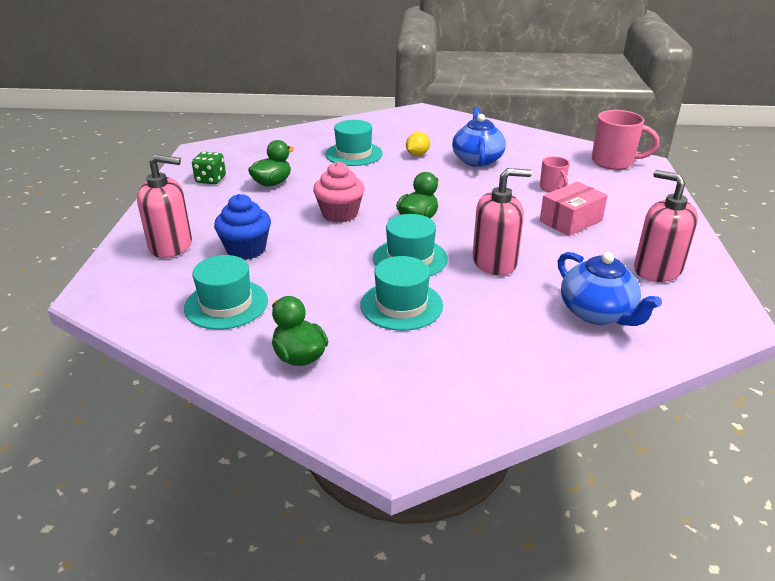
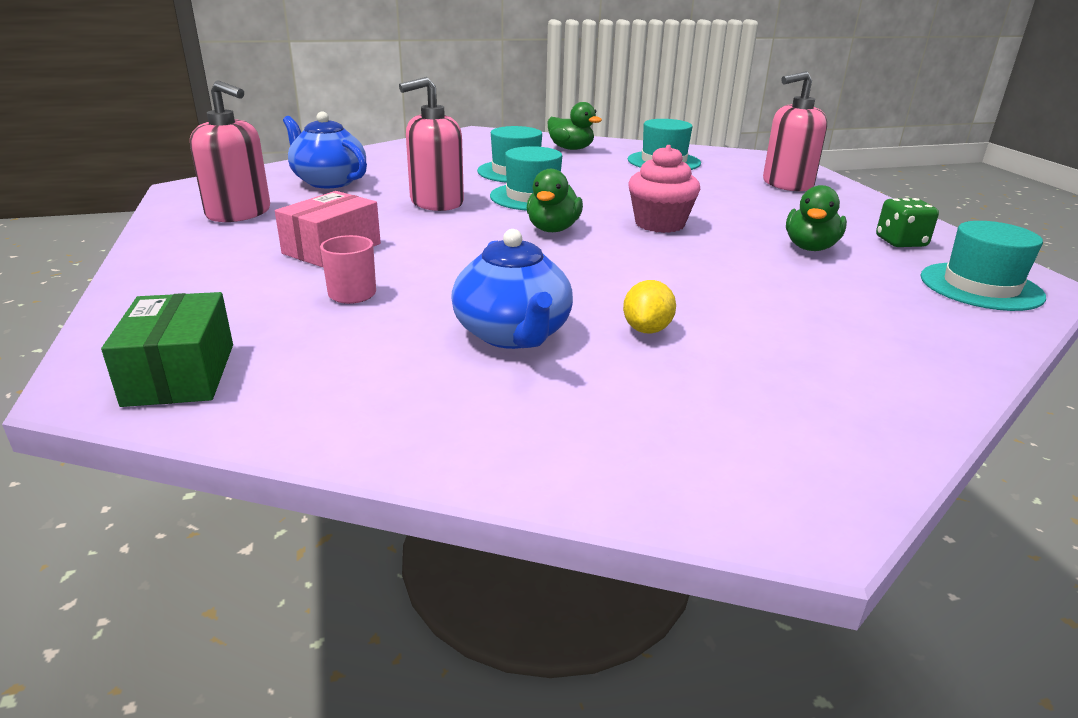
camera: 160 degrees right, 5 degrees down
(246, 249) = (710, 188): blue cupcake -> none
(354, 154) = (770, 312): turquoise hat -> turquoise hat (980, 286)
(614, 162) = (180, 374): pink mug -> green box

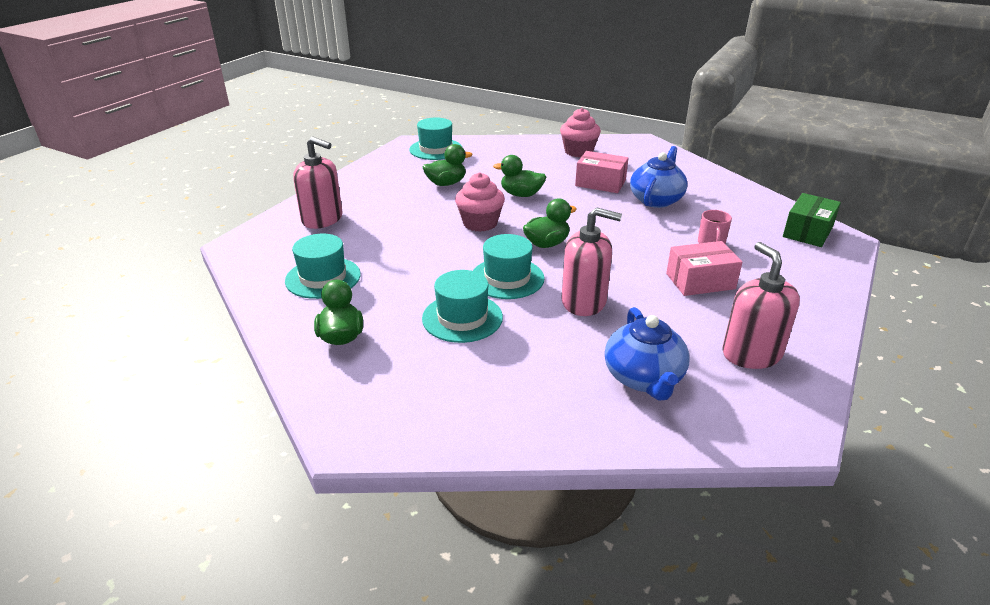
camera: 135 degrees left, 5 degrees up
(647, 329) = (600, 183): yellow lemon -> pink box
(701, 267) = (521, 194): none -> green duck
(827, 389) = (578, 152): none -> pink cupcake
(900, 242) = (399, 170): green dice -> none

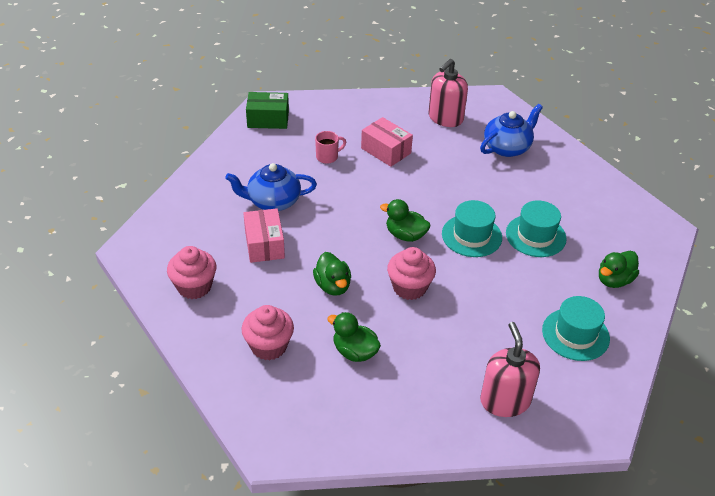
camera: 125 degrees left, 10 degrees up
(436, 149) = (274, 412): turquoise hat -> none
(491, 160) = (269, 346): none -> pink cupcake
(584, 302) = (461, 191): pink soap dispenser -> none

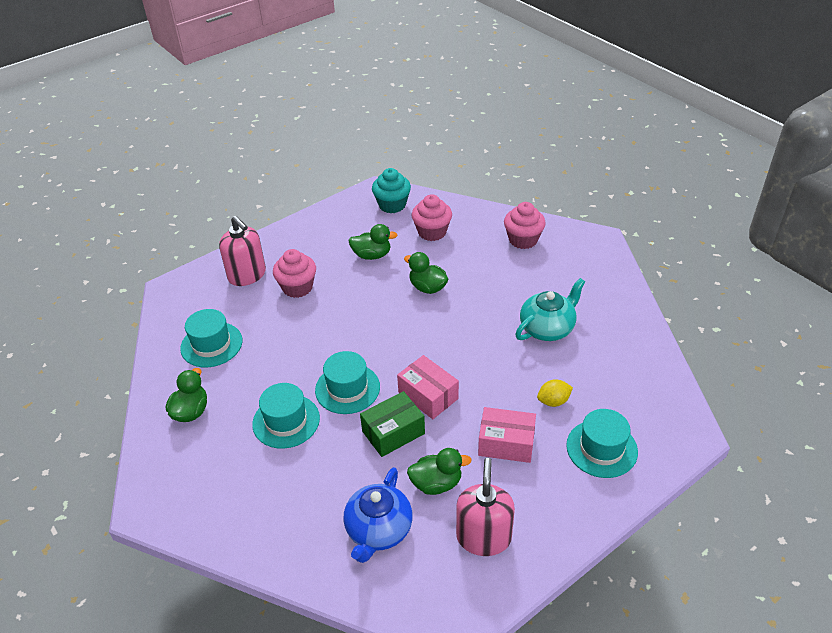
camera: 150 degrees right, 0 degrees up
(264, 244) = (511, 291): pink box -> pink box (428, 395)
(268, 119) = (662, 414): green box -> green box (393, 432)
(272, 201) = (547, 328): blue teapot -> turquoise teapot
(275, 411) = (392, 205): none -> turquoise cupcake
(328, 157) = (553, 401): pink mug -> yellow lemon
(329, 122) = (601, 448): none -> turquoise hat
(405, 235) = (407, 357): green duck -> green duck (436, 483)
(409, 287) = (368, 315): pink cupcake -> pink cupcake (297, 287)

